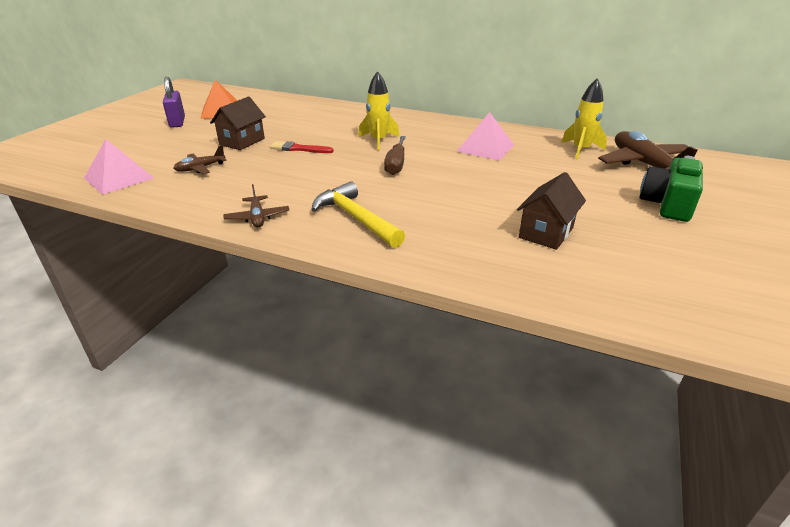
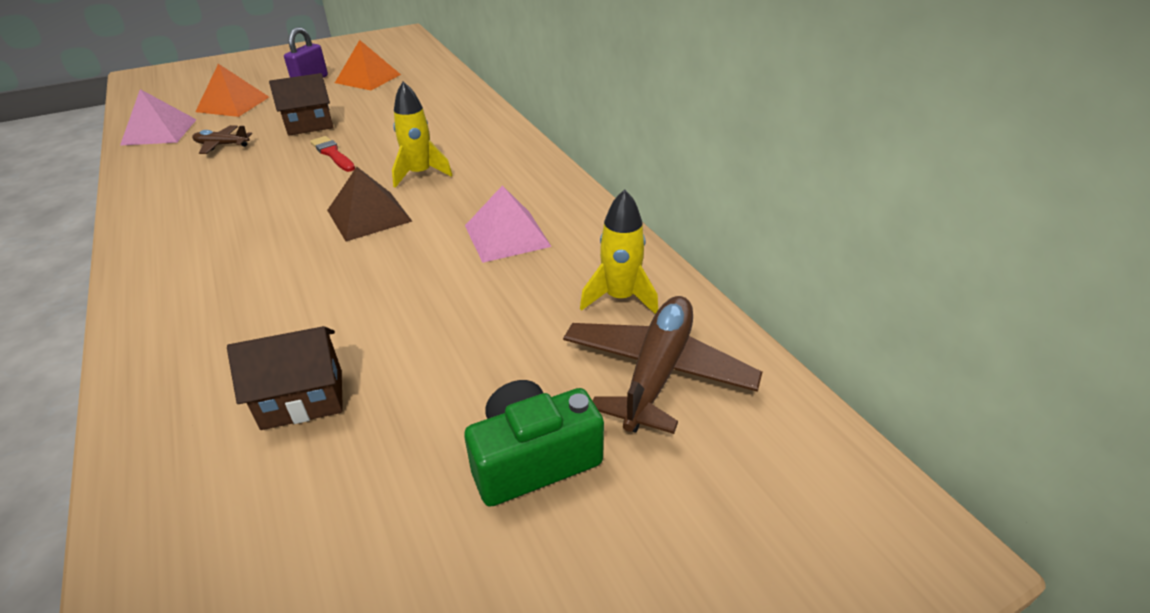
camera: 40 degrees right, 5 degrees up
(144, 148) = (233, 104): none -> orange pyramid
(257, 217) = (147, 224): brown plane -> none
(355, 218) = (201, 267): yellow hammer -> none
(396, 164) = (369, 215): brown screwdriver -> brown pyramid

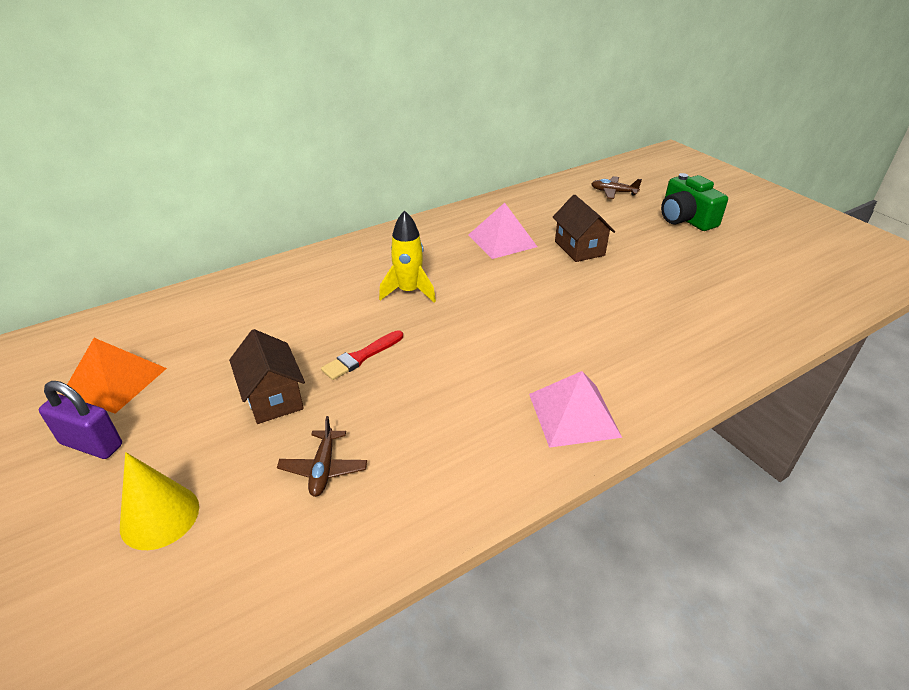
camera: 95 degrees left, 0 degrees up
(159, 132) = (256, 579): pink pyramid -> pink pyramid (573, 415)
(233, 104) = (160, 516): orange pyramid -> yellow cone
(302, 399) = (693, 290): brown house -> brown house (579, 248)
(369, 215) = (485, 306): brown pyramid -> none
(620, 298) = (558, 201): yellow rocket -> none
(657, 372) = (613, 192): brown plane -> brown plane, size x0.51

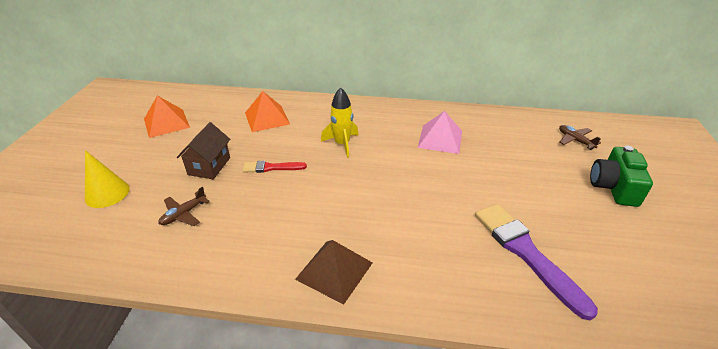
camera: 40 degrees right, 0 degrees up
(91, 444) = (126, 147): purple padlock -> none
(271, 305) = (267, 118): none -> orange pyramid
(573, 415) = (334, 270): pink pyramid -> brown pyramid
(579, 248) = (488, 168): brown house -> none
(695, 304) = (526, 253): none -> purple brush

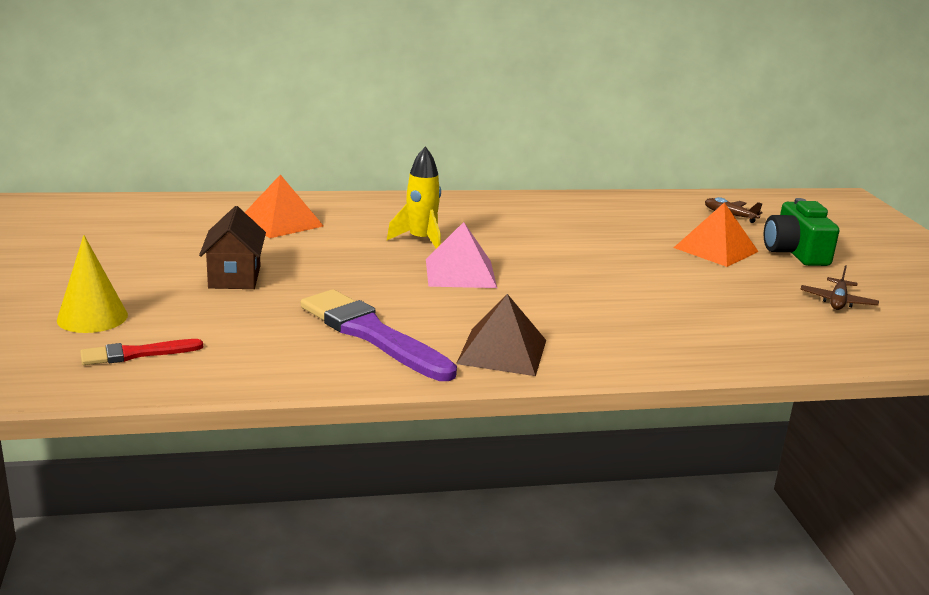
camera: 20 degrees left, 15 degrees down
(166, 123) = (114, 238): orange pyramid -> orange pyramid (716, 249)
(184, 214) = (241, 325): brown plane -> brown plane (837, 301)
(271, 167) = (334, 271): red brush -> red brush (136, 354)
(440, 139) = (556, 226): pink pyramid -> pink pyramid (460, 273)
(526, 253) = (725, 314): purple brush -> purple brush (372, 334)

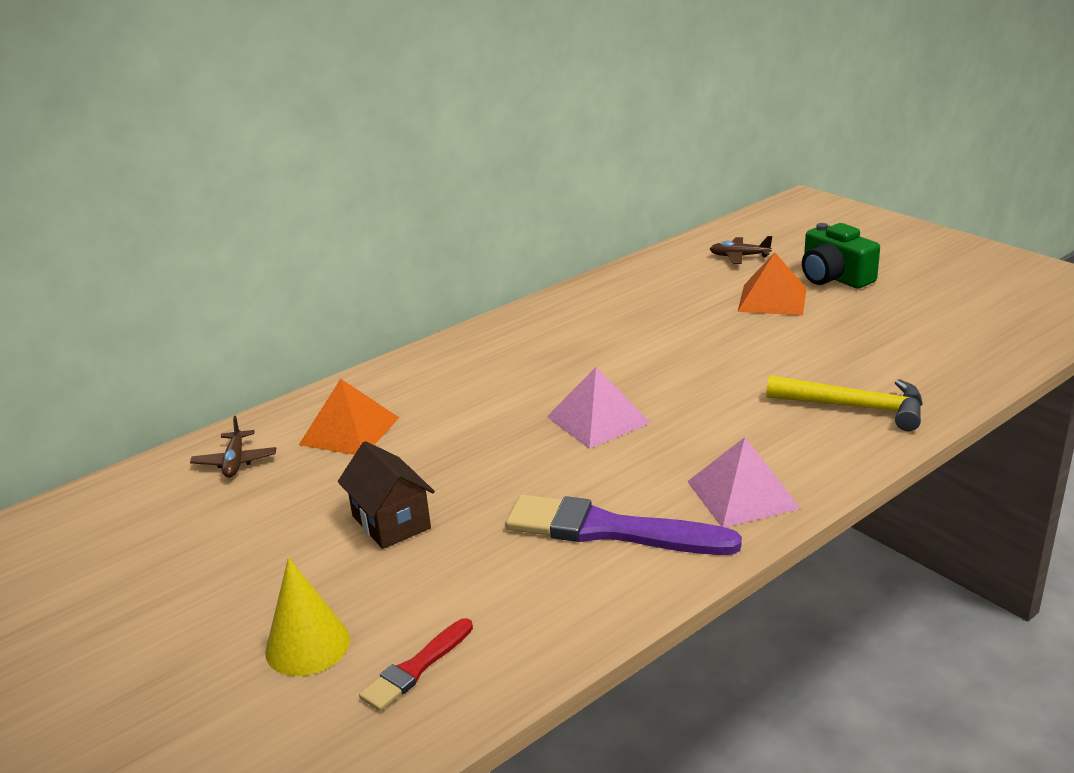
camera: 25 degrees left, 5 degrees up
(421, 240) = (515, 396): yellow rocket -> none
(502, 351) = (742, 494): brown pyramid -> pink pyramid
(681, 335) = (855, 407): none -> yellow hammer
(837, 301) = (923, 318): brown plane -> brown plane (235, 461)

